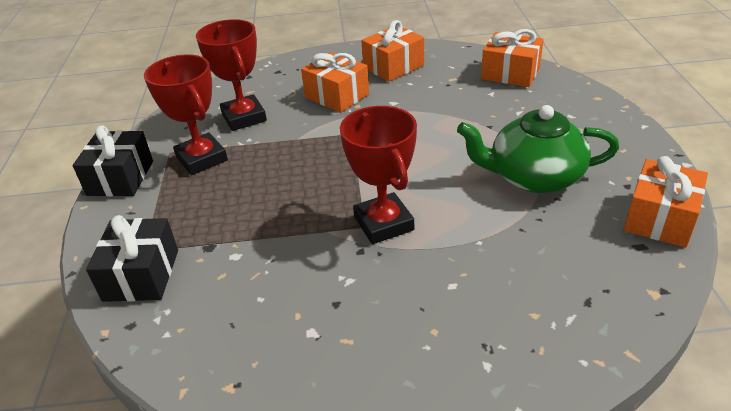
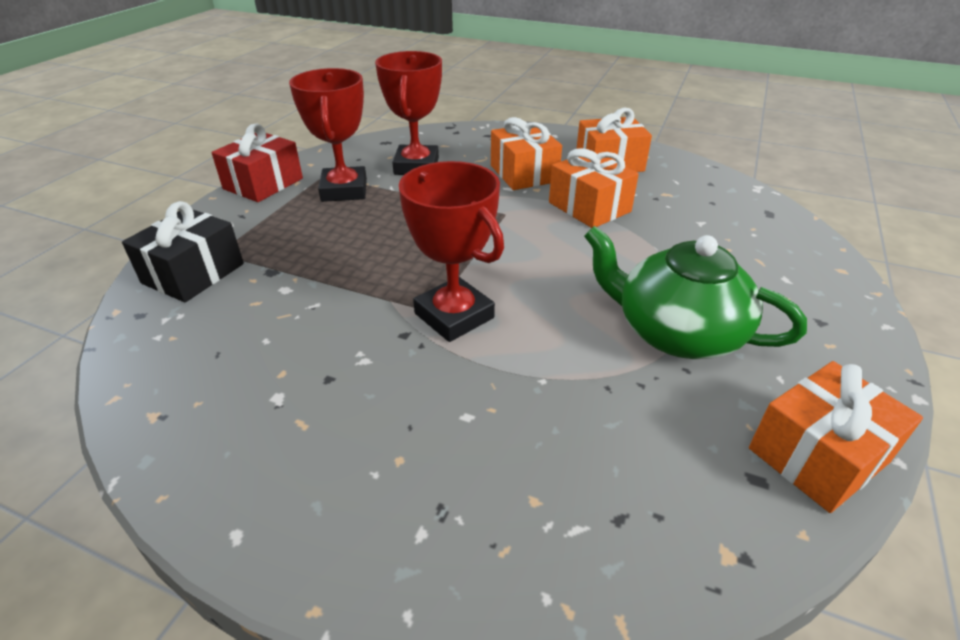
camera: 25 degrees right, 0 degrees up
(120, 178) = (263, 184): black gift -> red gift
(383, 223) = (454, 316): red trophy -> red trophy turned 45 degrees counterclockwise
(510, 73) = (743, 208): orange gift -> orange gift (589, 207)

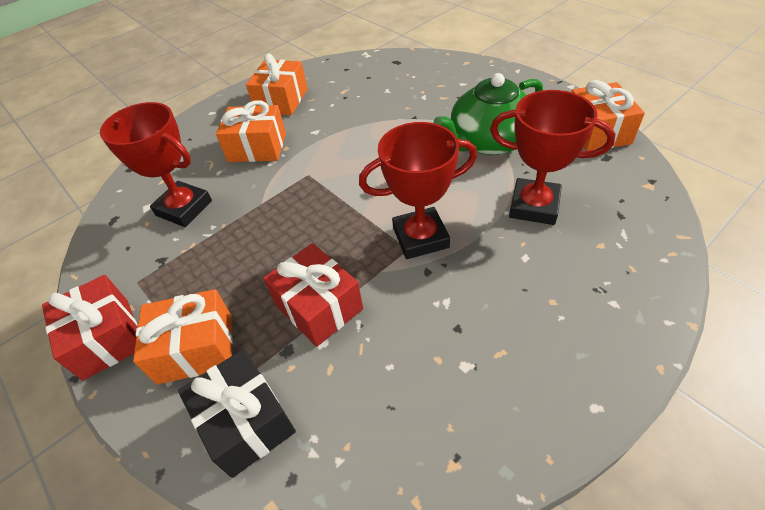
camera: 60 degrees left, 10 degrees up
(327, 274) = (318, 306): none -> red gift
(344, 190) = (182, 270): red trophy -> red trophy (534, 206)
(589, 207) = (332, 130): orange gift -> orange gift (195, 348)

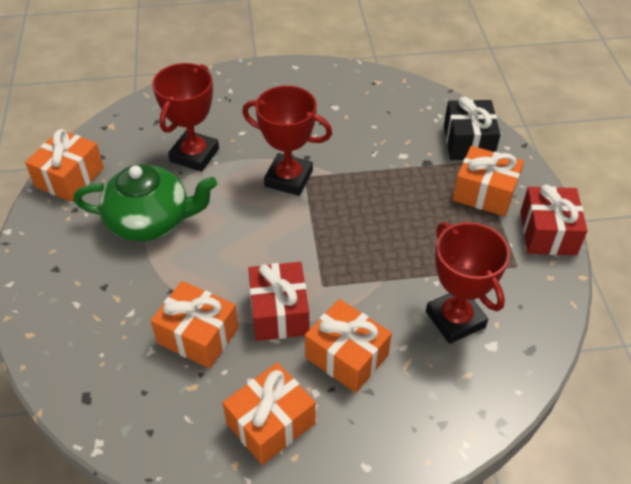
camera: 150 degrees left, 0 degrees up
(318, 306) = (391, 174): red gift -> red gift (279, 312)
(367, 108) = (198, 335): none -> orange gift
(534, 206) = (194, 155): red trophy -> red trophy turned 60 degrees clockwise

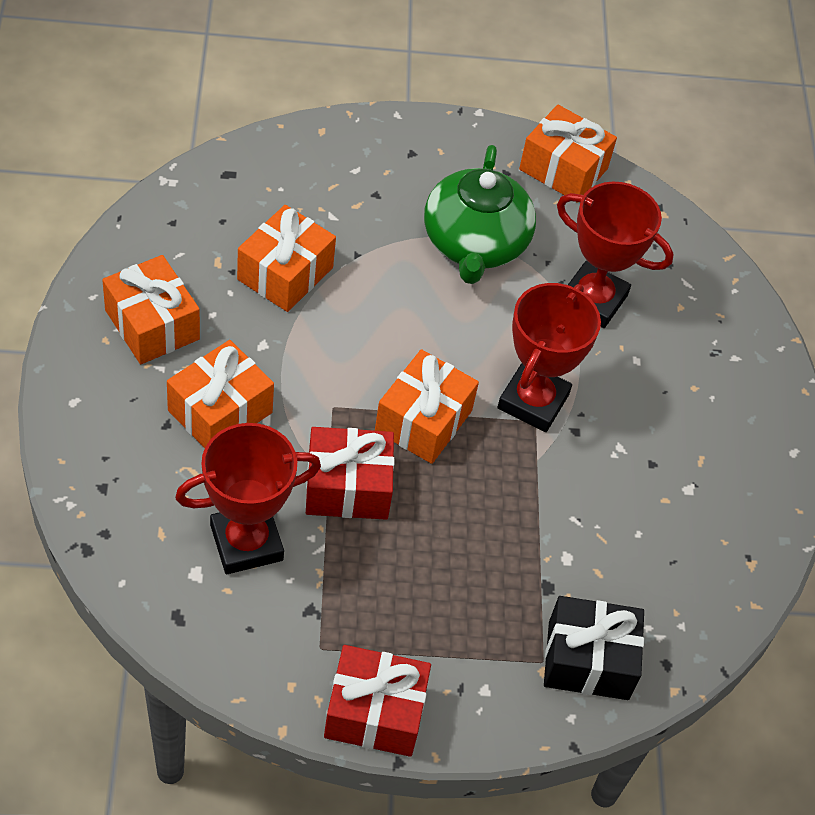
camera: 90 degrees right, 5 degrees up
(279, 312) = (300, 355): red gift -> red gift (347, 487)
(484, 193) = (470, 649): orange gift -> orange gift (423, 421)

